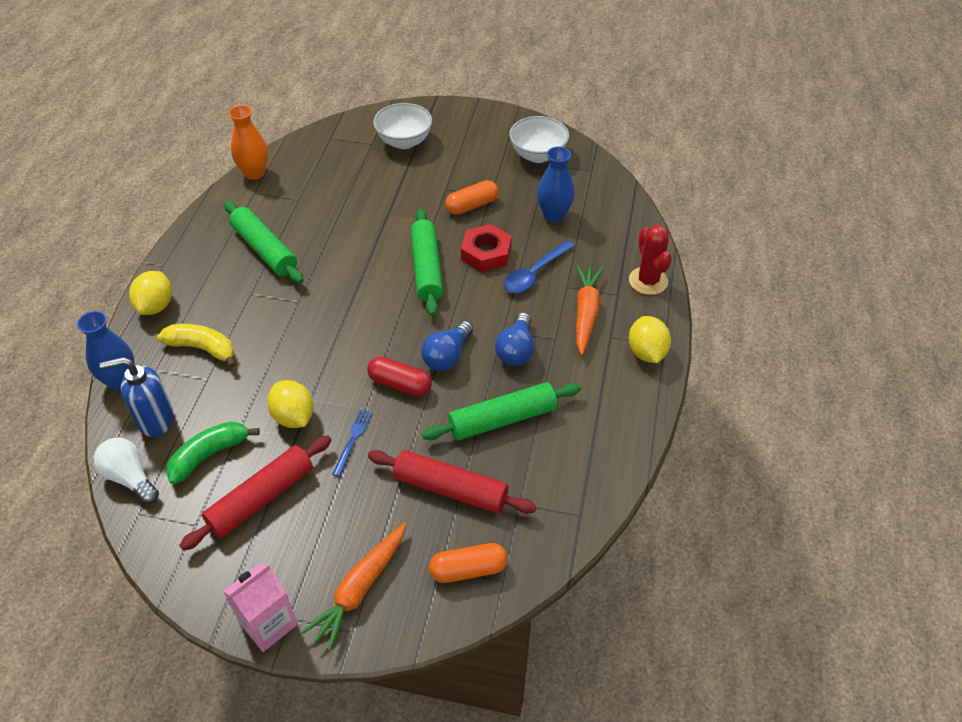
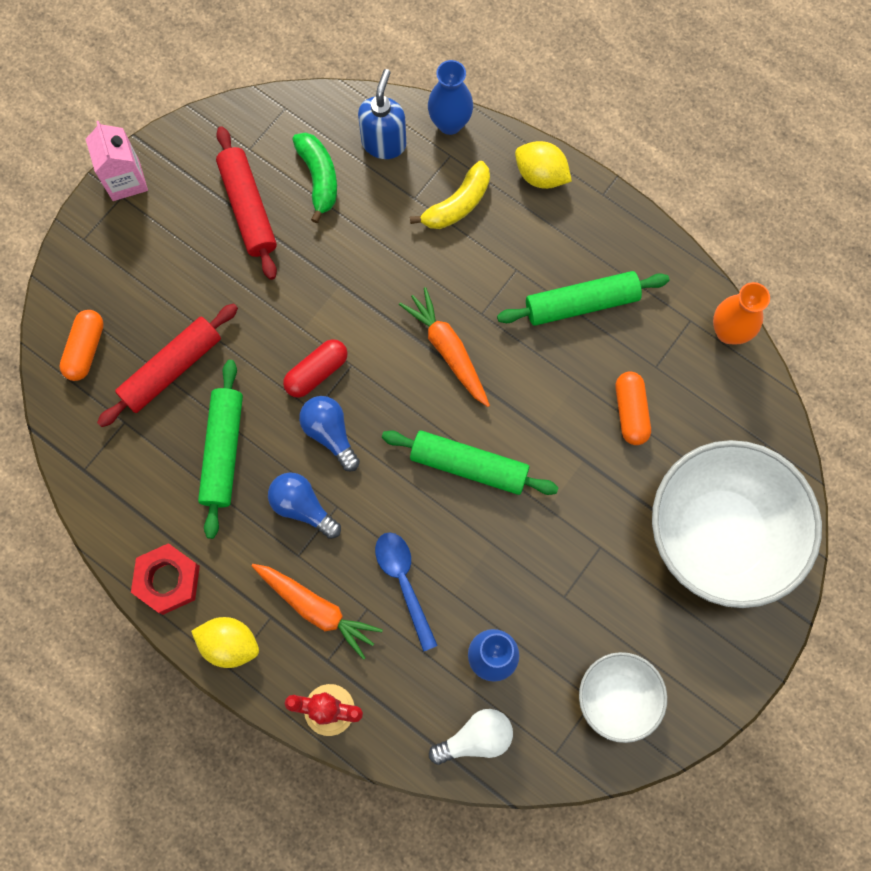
camera: 115 degrees right, 25 degrees up
(130, 477) = (327, 110): white light bulb -> white light bulb (476, 738)
(293, 417) = (326, 262): yellow lemon -> none
(353, 440) = (271, 304): blue fork -> none
(360, 589) = (116, 257): orange carrot -> orange carrot (447, 350)
(404, 141) = (719, 534): white bowl -> white bowl, size x1.93
(472, 206) = (554, 565): orange capsule -> orange capsule (630, 412)
(486, 253) = (463, 543): red nut -> red nut (168, 580)

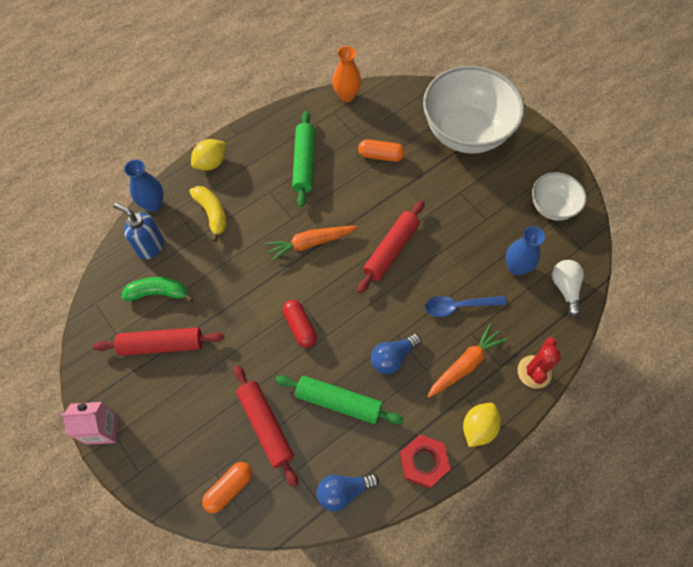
camera: 75 degrees left, 10 degrees down
(86, 349) = (229, 488): orange capsule -> orange capsule turned 75 degrees counterclockwise
(330, 433) = (346, 328): blue light bulb -> blue light bulb (343, 491)
(469, 465) = (390, 250): green rolling pin -> red rolling pin

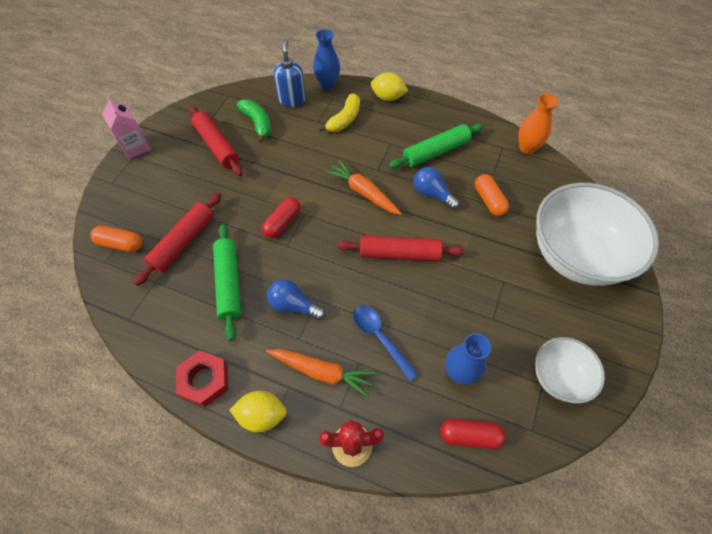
camera: 60 degrees right, 5 degrees down
(343, 491) = (150, 326): blue light bulb -> blue light bulb (432, 194)
(565, 288) = (470, 435): white light bulb -> red capsule

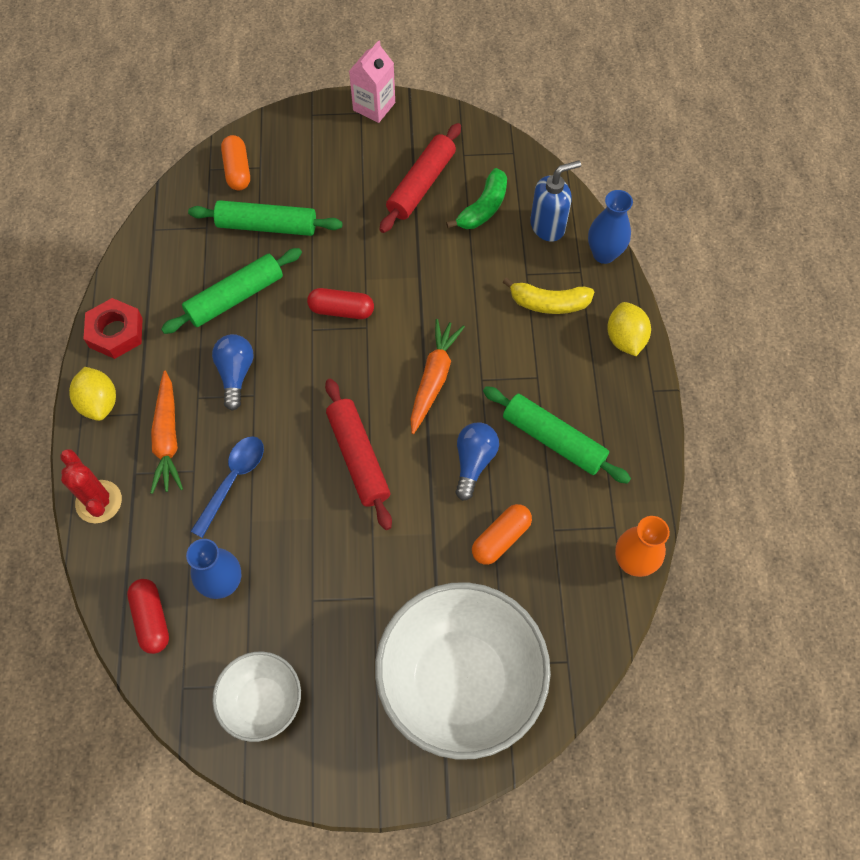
camera: 65 degrees right, 5 degrees up
(183, 242) = (267, 226): red rolling pin -> green rolling pin

